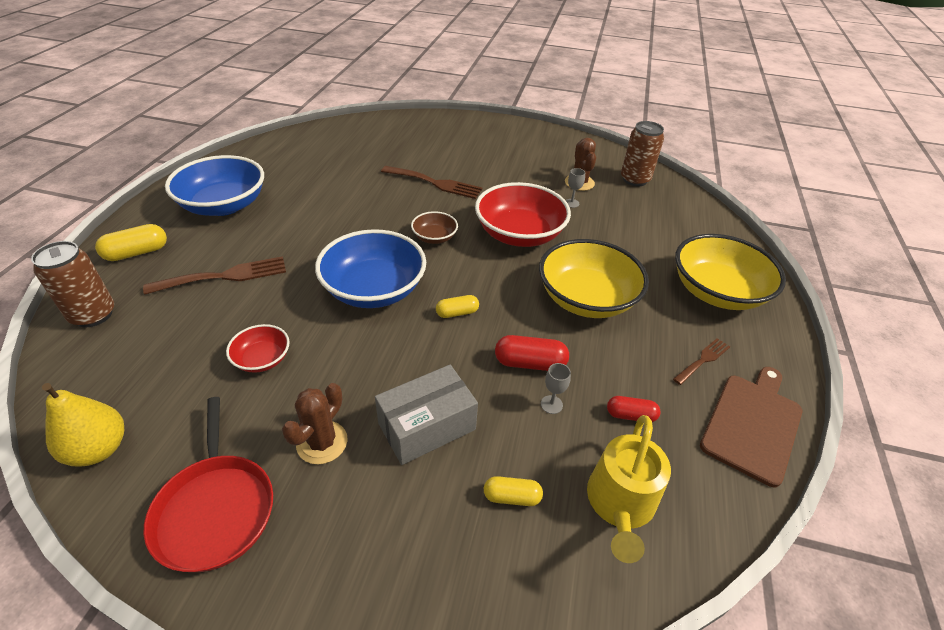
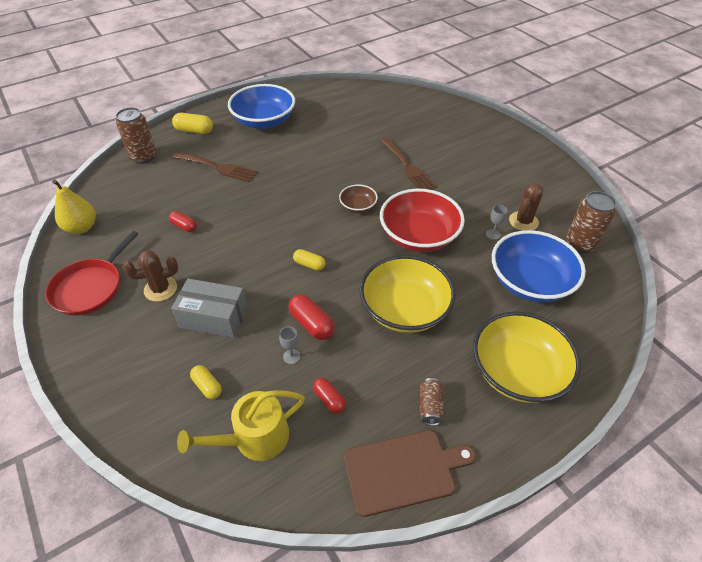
camera: 45 degrees right, 5 degrees up
(262, 359) = (184, 226): red bowl -> red capsule
(374, 289) = (281, 220): blue bowl -> blue bowl (530, 282)
(703, 360) = (430, 406): brown fork -> brown can

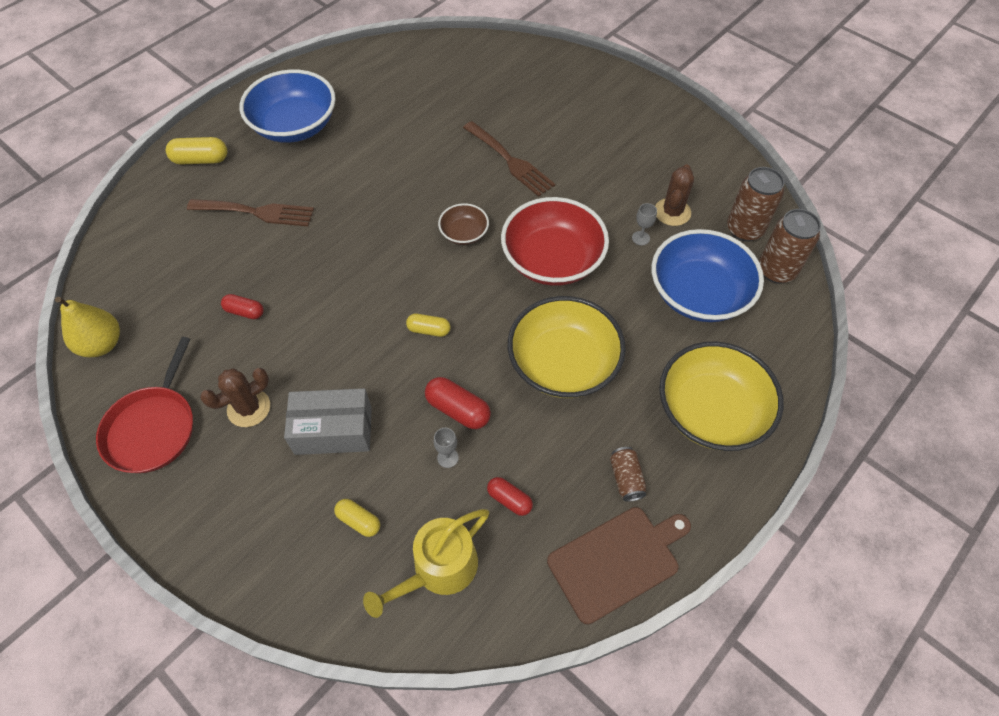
camera: 15 degrees left, 10 degrees up
(143, 157) = (144, 216): brown can -> brown can (776, 270)

